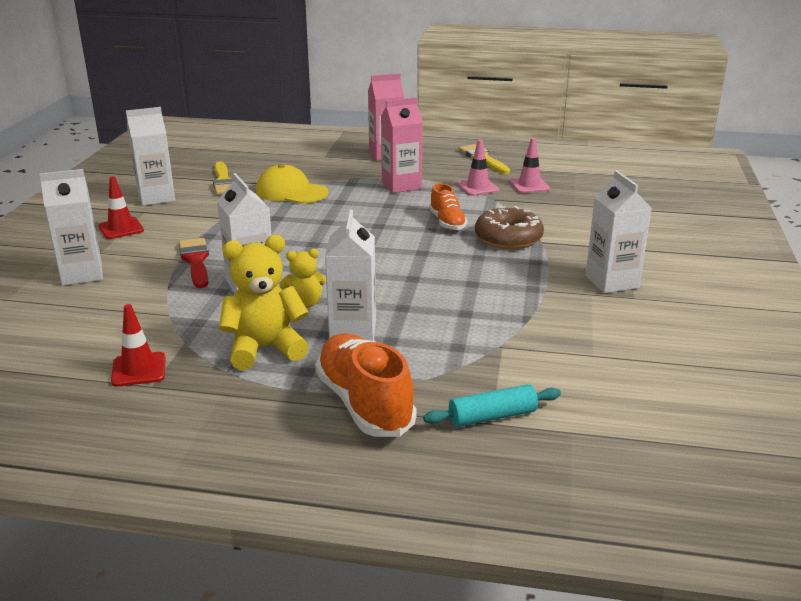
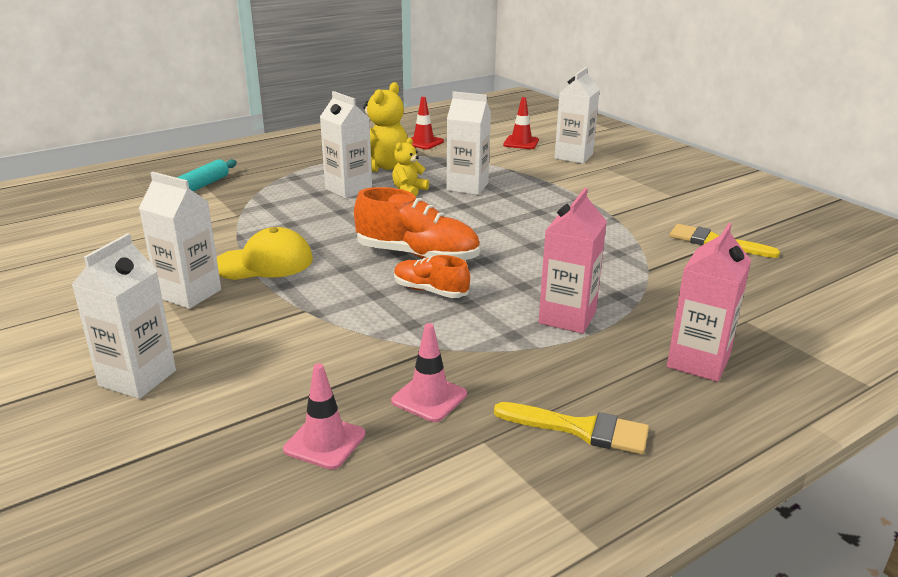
camera: 135 degrees right, 0 degrees up
(121, 228) = (643, 181): red traffic cone -> red traffic cone (521, 143)
(156, 197) = (705, 207): white carton -> white carton (137, 378)
(196, 261) = (537, 184): red brush -> none
(291, 192) = (636, 258): yellow cap -> yellow cap (264, 262)
(364, 403) = (283, 168): orange shoe -> orange shoe (417, 255)
(478, 187) = (484, 358): pink traffic cone -> pink traffic cone (325, 442)
(508, 238) = (343, 299): brown donut -> none

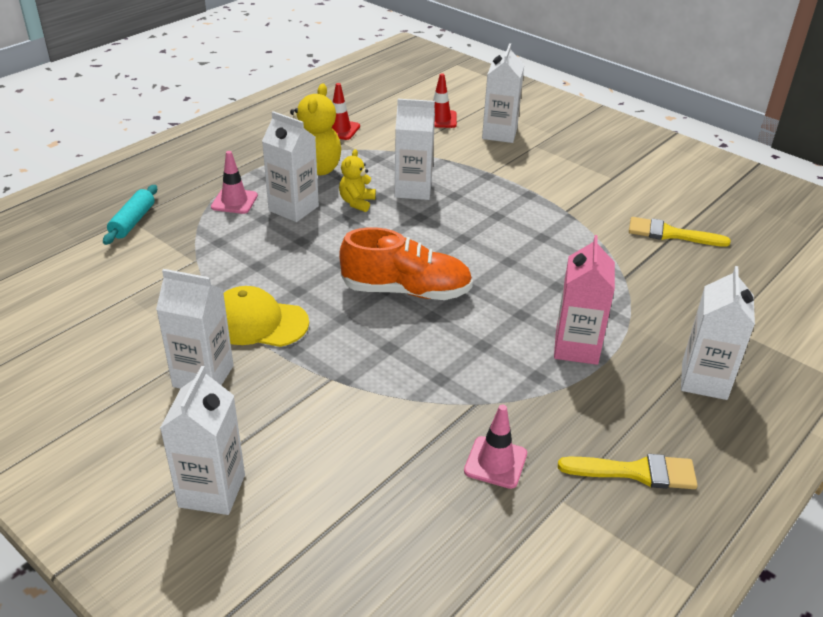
camera: 15 degrees left, 10 degrees up
(264, 262) = (258, 322): yellow cap -> yellow cap turned 135 degrees counterclockwise
(325, 442) = (427, 529): pink traffic cone -> pink traffic cone (234, 201)
(430, 291) = (439, 335): orange shoe -> none
(698, 362) = (704, 380): pink carton -> white carton

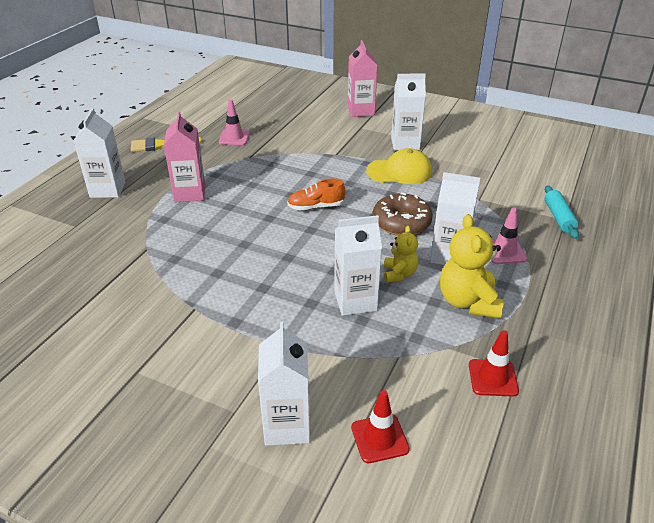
camera: 165 degrees right, 0 degrees up
(212, 491) = (361, 111): white carton -> pink carton
(314, 250) = (401, 222): none -> brown donut
(406, 291) = (316, 207): orange shoe -> orange shoe, size x0.59
(670, 234) = (91, 302): yellow brush -> none

